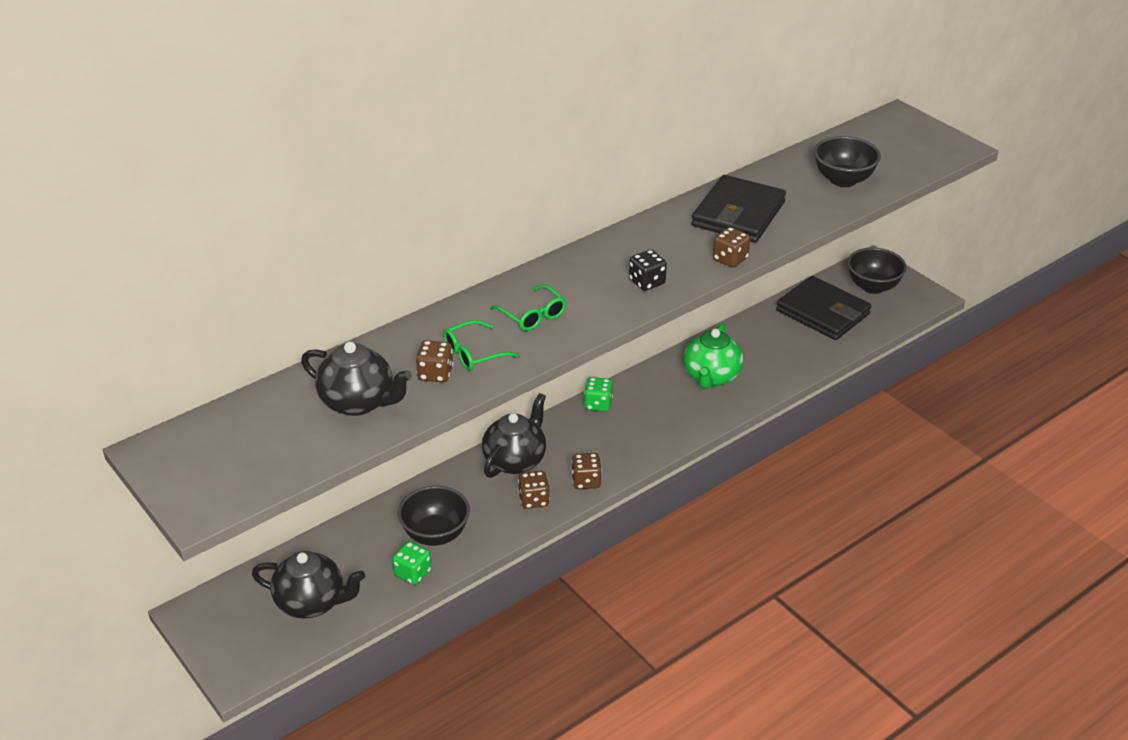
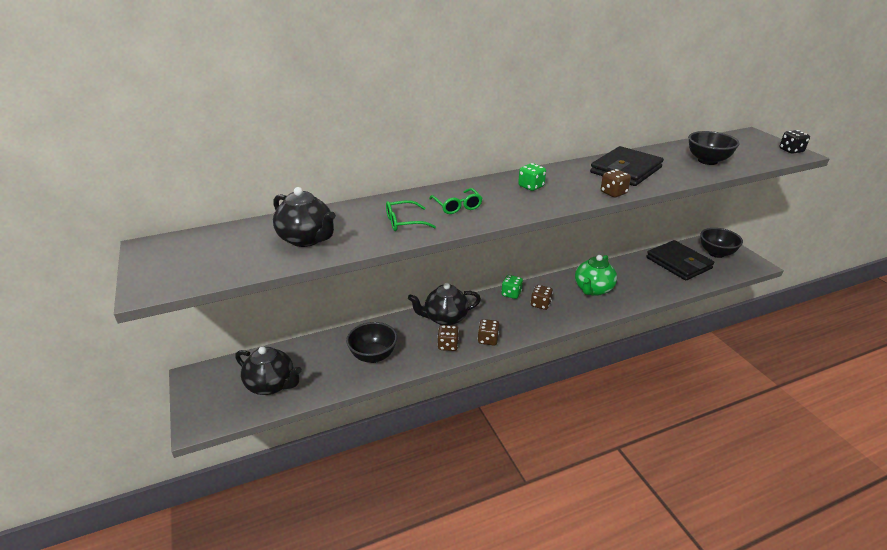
camera: 15 degrees right, 5 degrees down
(413, 573) = (347, 378): green dice -> green dice (531, 186)
(435, 374) = (370, 230): brown dice -> brown dice (540, 304)
(515, 460) = (445, 318): black teapot -> black teapot turned 150 degrees counterclockwise
(647, 282) = (547, 198): black dice -> black dice (791, 150)

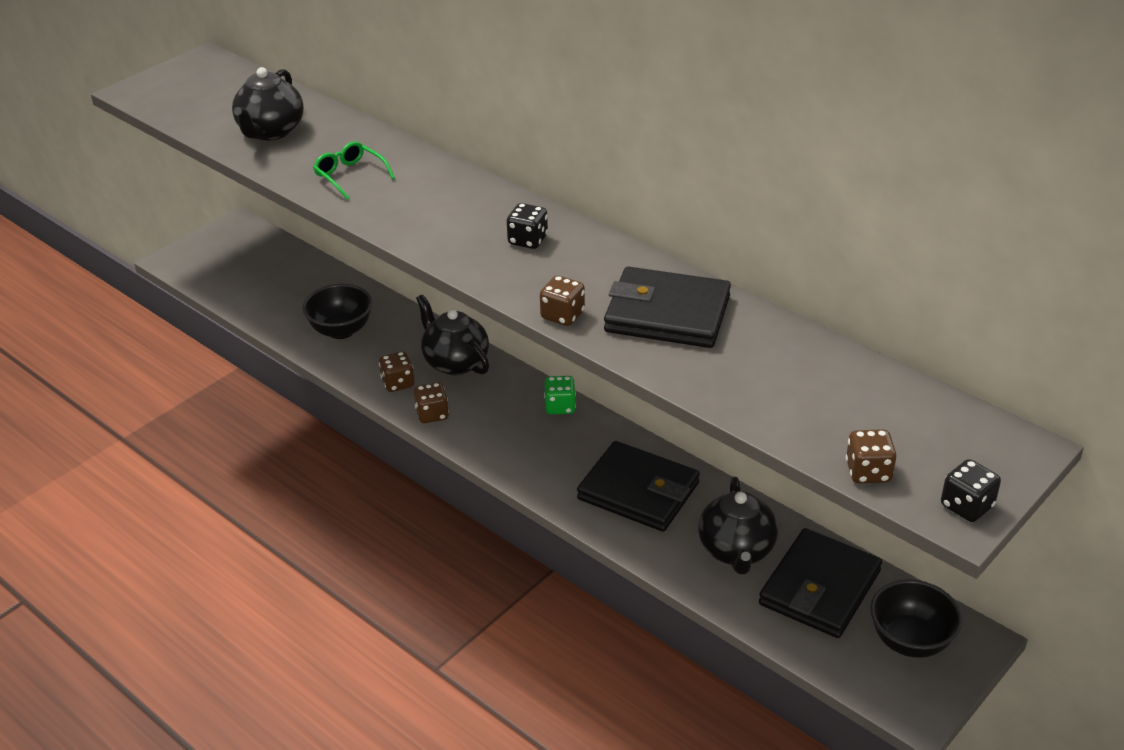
camera: 65 degrees right, 5 degrees up
(272, 385) = (251, 280): black teapot -> black teapot (736, 551)
(457, 206) = (419, 199): green glasses -> none
(531, 186) = (528, 240): green dice -> black dice
(540, 304) = (553, 443): brown dice -> brown dice (868, 472)
(593, 289) = (638, 491): green teapot -> black wallet
(707, 161) = (795, 398): black bowl -> none

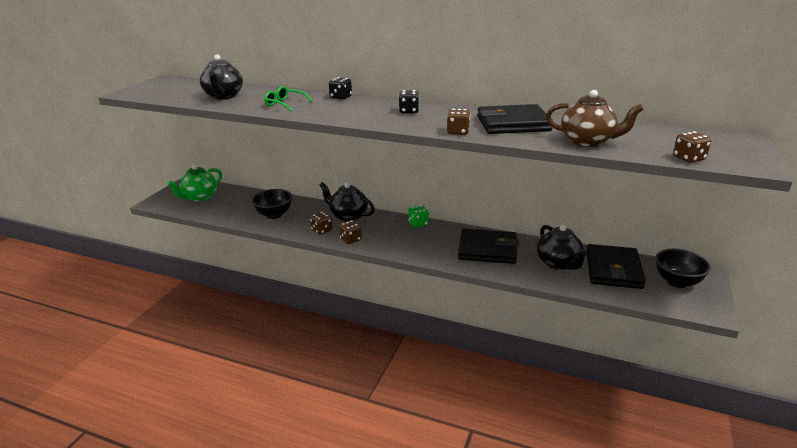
camera: 20 degrees left, 10 degrees down
(244, 263) = (200, 197): none -> green teapot
(747, 390) = (588, 141): none -> brown teapot
(966, 506) = (753, 161): black dice -> black dice (341, 97)

